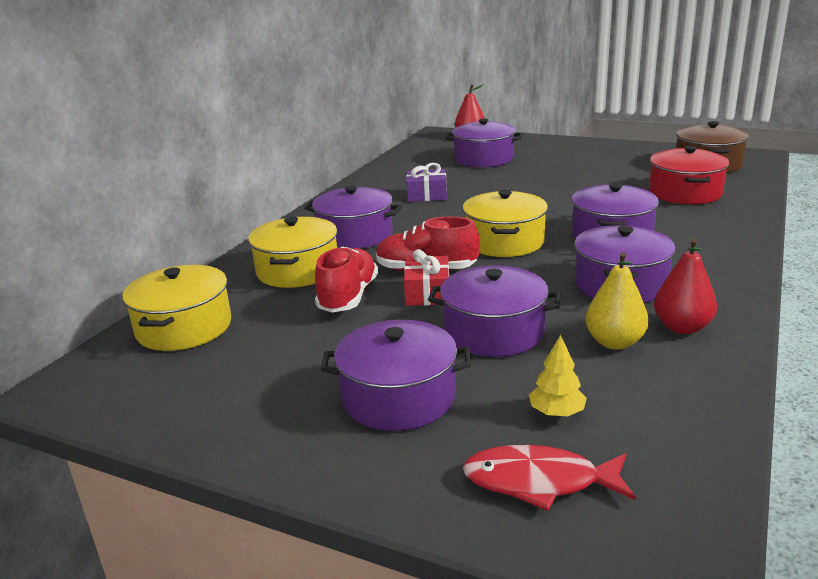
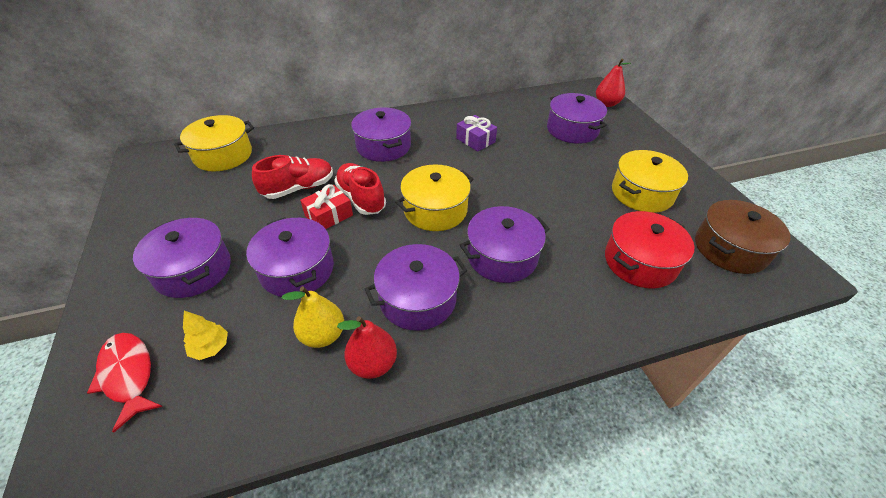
camera: 45 degrees right, 20 degrees up
(298, 270) = (317, 152): yellow pot -> yellow pot (642, 193)

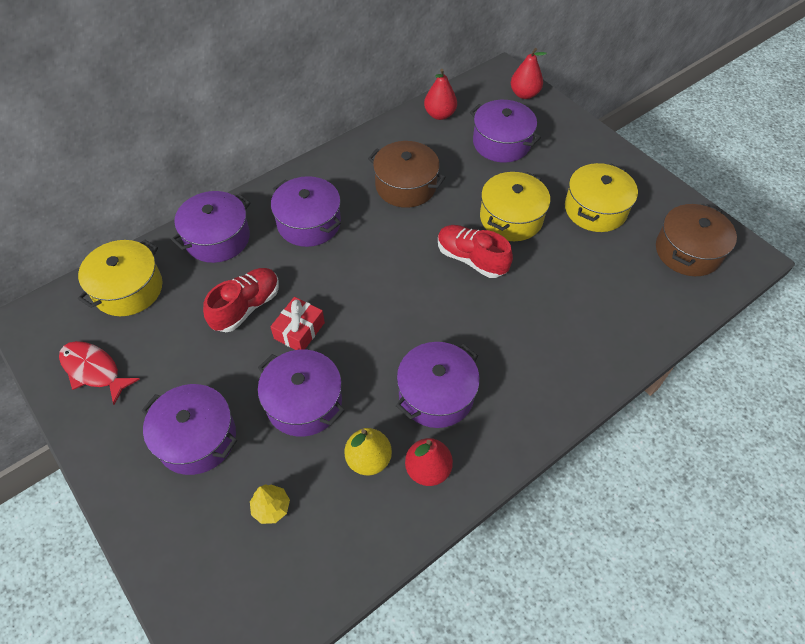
camera: 20 degrees left, 10 degrees up
(128, 375) = (211, 560): red fish -> red fish (94, 370)
(361, 198) = (321, 299): red shoe -> red shoe (471, 259)
(435, 210) = (405, 290): yellow pot -> yellow pot (511, 218)
(475, 140) = (406, 186): purple gift -> brown pot
(502, 256) = (493, 324): purple pot -> purple pot (217, 238)
(527, 102) = (439, 114): none -> red pear
(640, 261) = (616, 290): red pot -> none

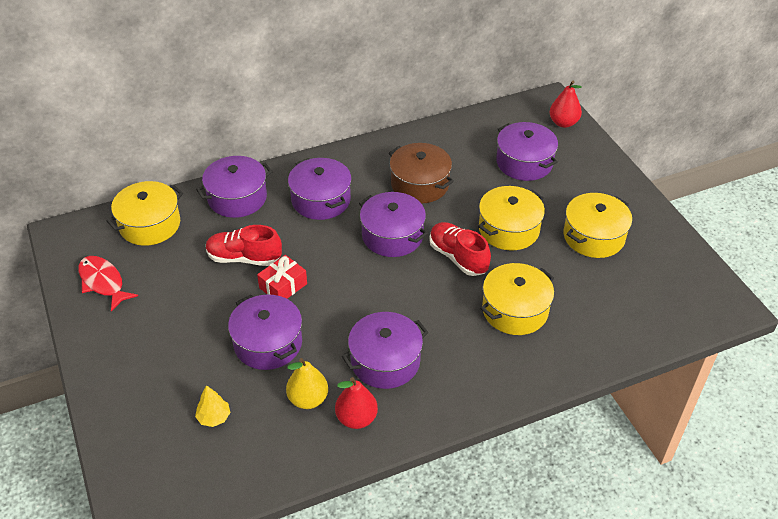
camera: 15 degrees right, 10 degrees down
(197, 438) = (170, 351): purple pot -> purple pot (392, 236)
(246, 307) = (244, 258): red shoe -> red shoe turned 135 degrees counterclockwise
(439, 114) = (474, 128): red pear -> none
(548, 306) = (515, 310): none -> yellow pot
(688, 251) = (671, 290): brown pot -> none

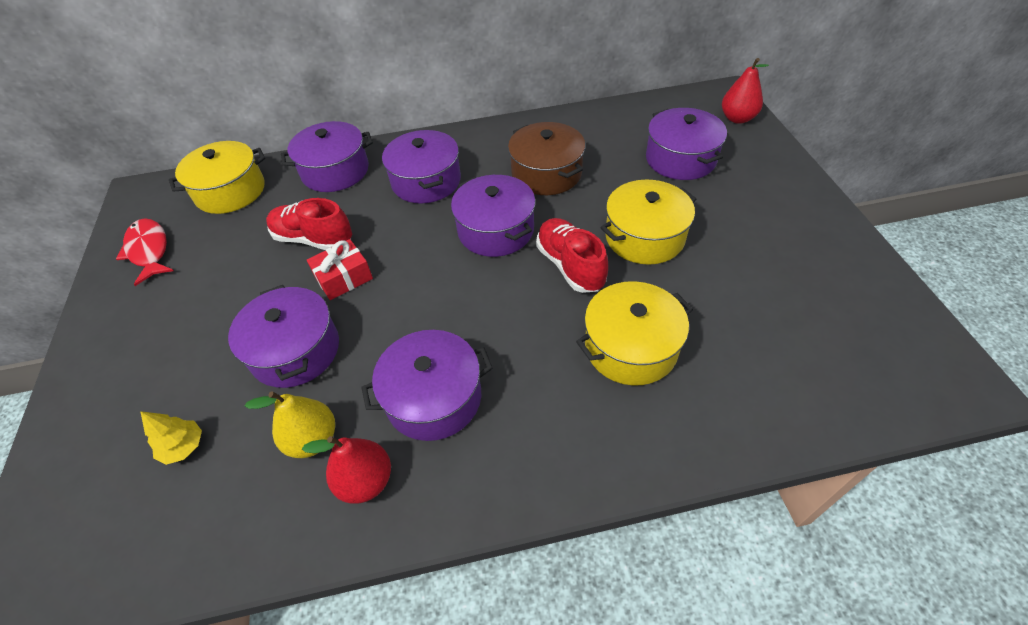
camera: 15 degrees right, 5 degrees up
(594, 236) = (758, 257): yellow pot -> none

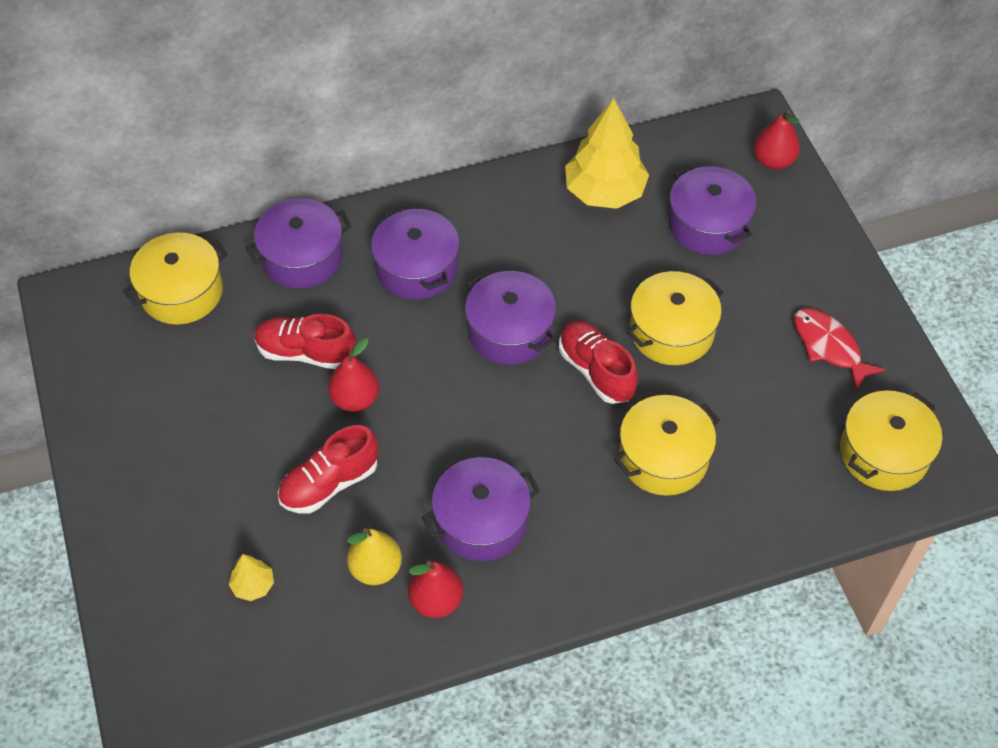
camera: 10 degrees left, 5 degrees up
(149, 250) = (117, 377): red fish -> red fish (829, 347)
(295, 350) = (329, 483): purple pot -> red shoe
(344, 278) = (355, 399): red gift -> red pear
(546, 173) = (556, 251): brown pot -> none
(592, 135) = (604, 192): none -> yellow tree
(870, 358) = (884, 453): none -> yellow pot

